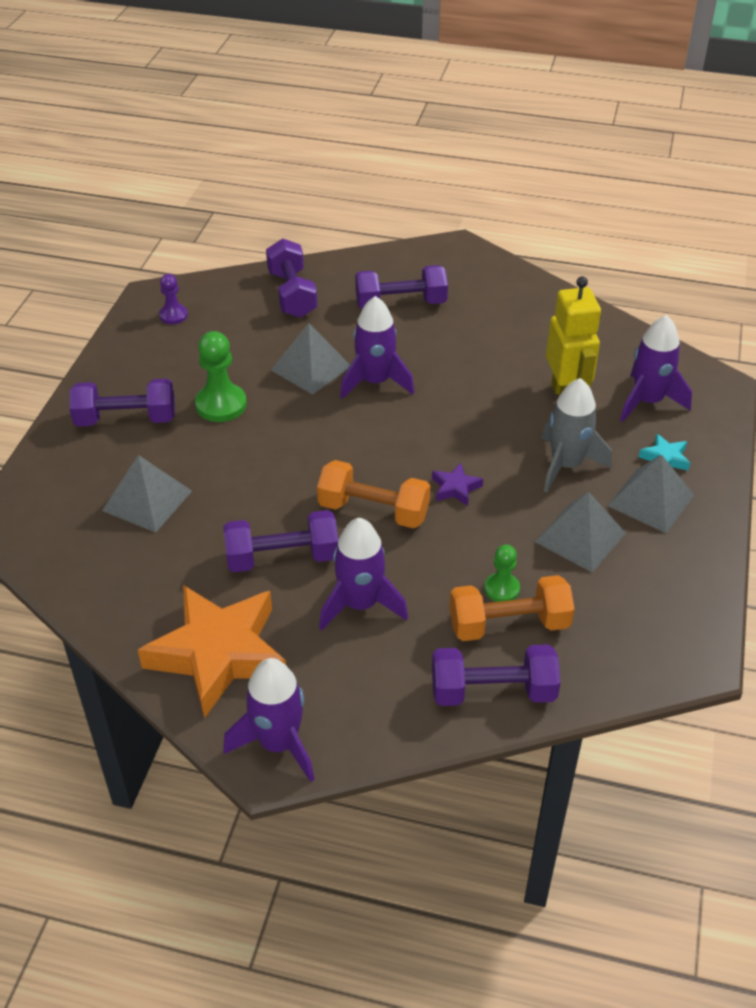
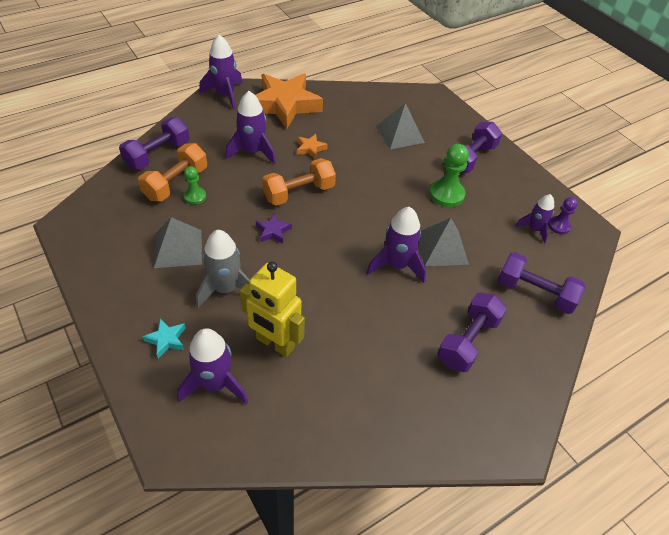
camera: 130 degrees right, 5 degrees up
(200, 327) = (534, 229): none -> purple rocket
(282, 558) = (310, 148): purple dumbbell -> orange star
(651, 500) = (153, 300): grey pyramid -> none

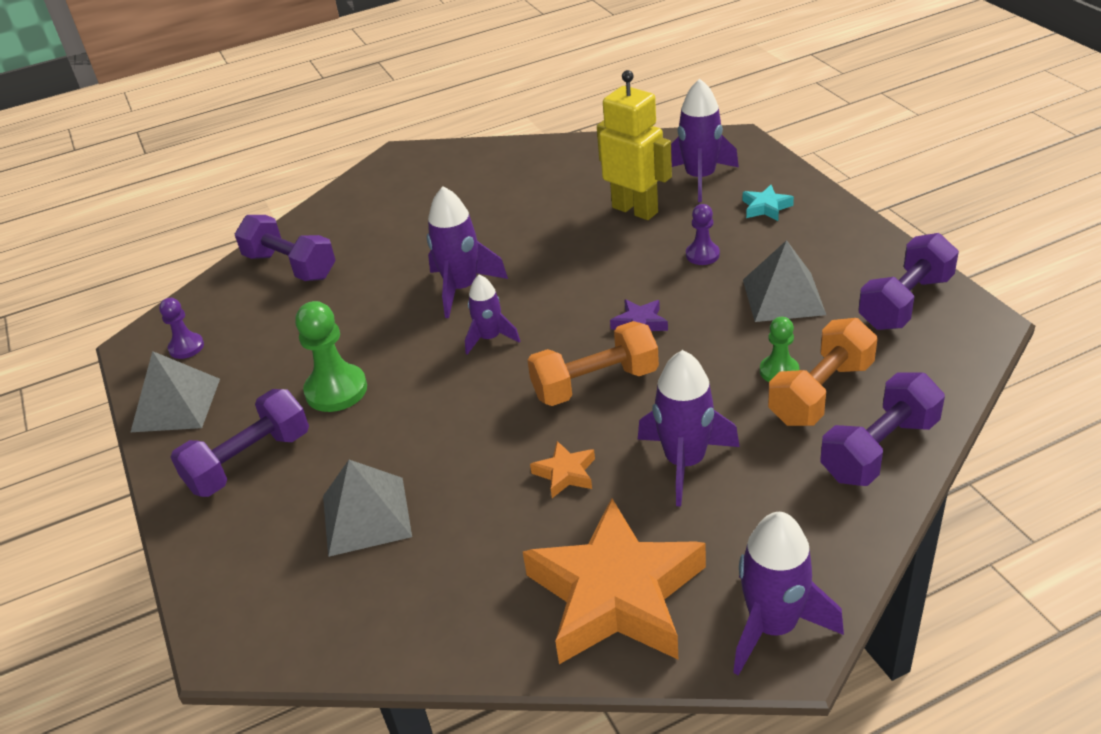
camera: 165 degrees left, 10 degrees down
(226, 289) = (702, 255): grey rocket -> purple pawn
(442, 248) = (386, 311): grey pyramid -> grey pyramid (176, 404)
(468, 341) = (405, 220): purple dumbbell -> purple dumbbell (905, 302)
(534, 229) = (229, 341): purple rocket -> purple rocket (490, 338)

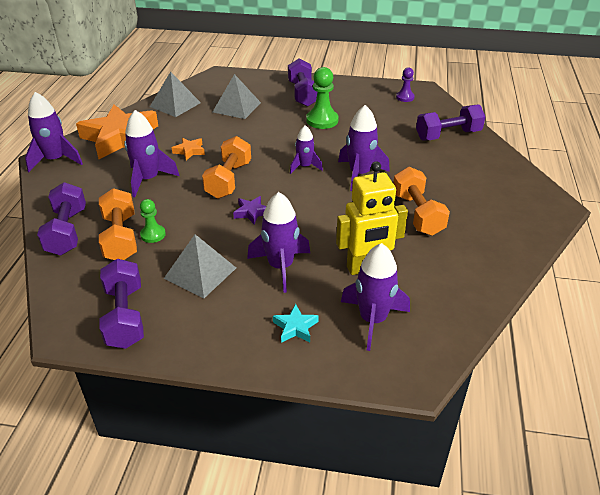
camera: 120 degrees right, 0 degrees up
(176, 404) = (363, 88): grey pyramid -> grey pyramid (175, 104)
(506, 219) = (417, 214): none -> orange dumbbell
(702, 255) = (280, 267): purple pawn -> purple rocket

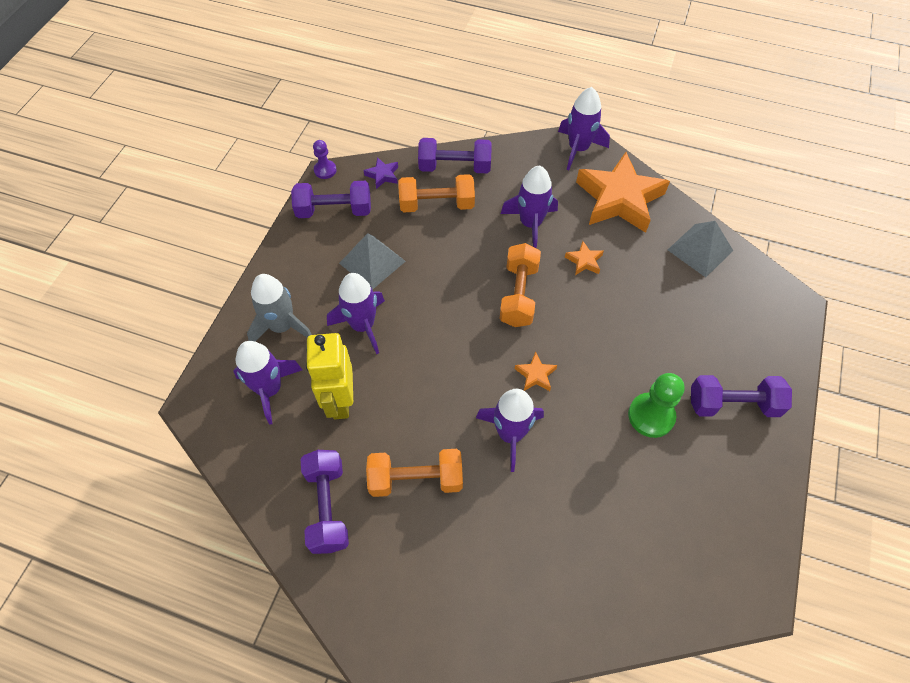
camera: 100 degrees right, 20 degrees up
(153, 234) = (436, 228): green pawn -> none
(229, 180) = (518, 295): orange dumbbell -> orange dumbbell turned 75 degrees clockwise
(236, 107) = (692, 316): grey pyramid -> none
(251, 212) = (454, 310): purple star -> purple star (382, 175)
(295, 327) = (282, 326): turquoise star -> grey rocket
(304, 167) = (535, 375): purple rocket -> orange star
(405, 97) = (724, 557): purple pawn -> purple pawn (325, 170)
(448, 135) = (597, 586): purple dumbbell -> purple dumbbell (328, 507)

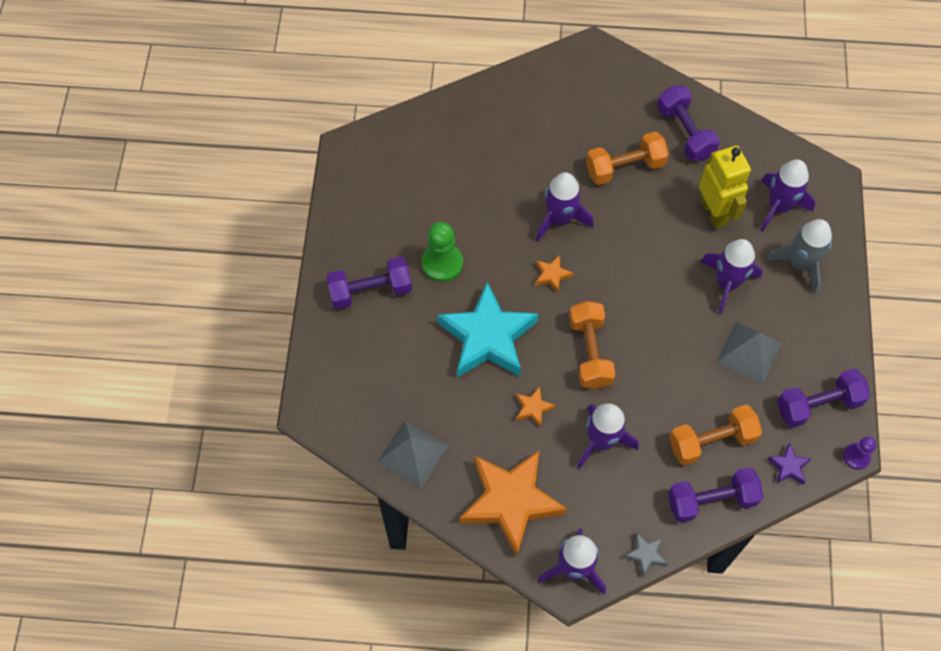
camera: 165 degrees right, 5 degrees up
(520, 146) = (645, 554): none -> grey star
(614, 330) = (488, 337): none -> turquoise star

